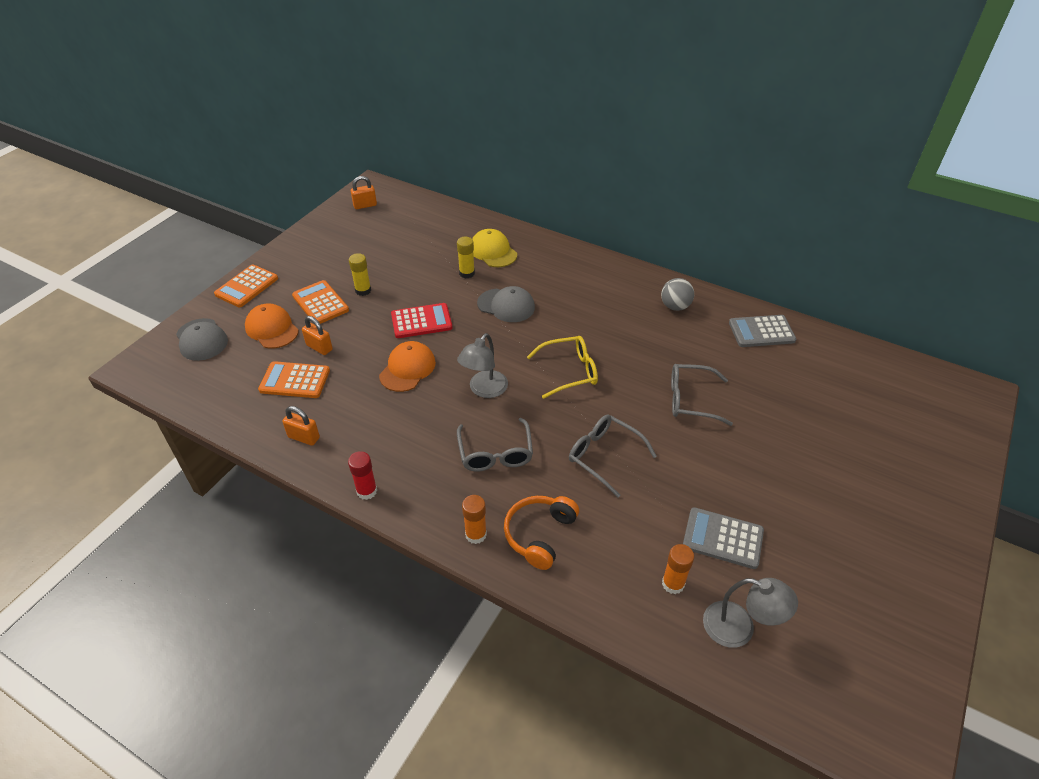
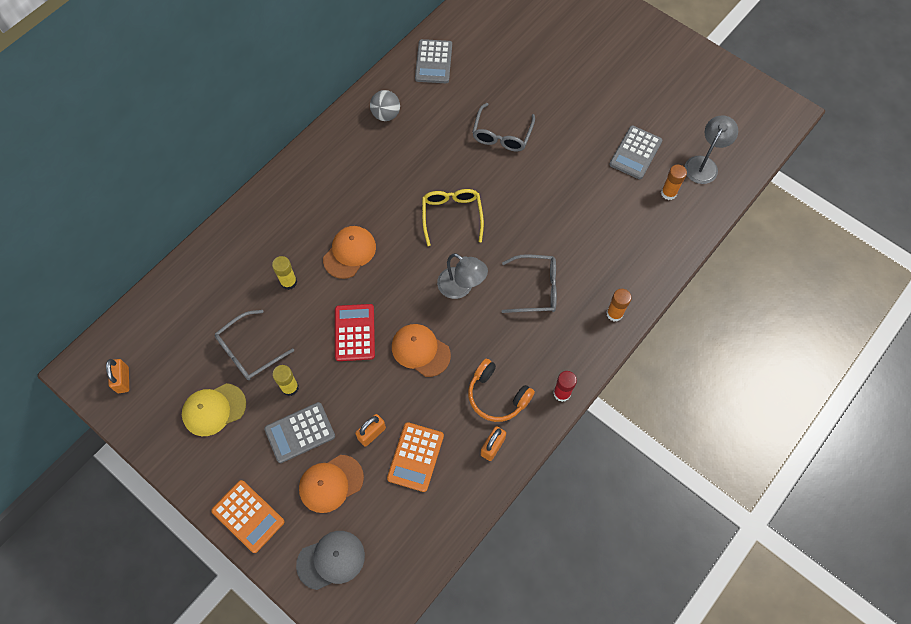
camera: 80 degrees left, 20 degrees up
(320, 303) = (300, 432): orange calculator -> grey calculator
(493, 251) = (258, 252): yellow cap -> yellow cap (214, 409)
(506, 305) = (349, 253): grey cap -> orange cap
(539, 534) = (619, 269): orange headphones -> orange headphones (497, 396)
(604, 456) = (551, 210): grey glasses -> grey glasses (249, 351)

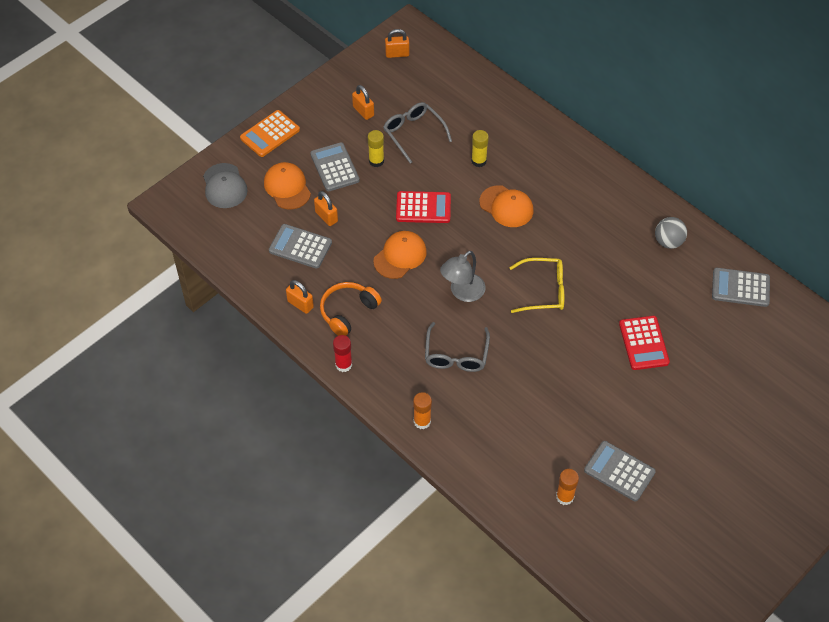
camera: 95 degrees right, 10 degrees down
(214, 409) = (363, 111): yellow cap -> orange padlock
(415, 457) = (300, 247): orange calculator -> grey calculator
(502, 135) = (643, 343): grey glasses -> red calculator
(704, 164) = (603, 541): grey lamp -> none

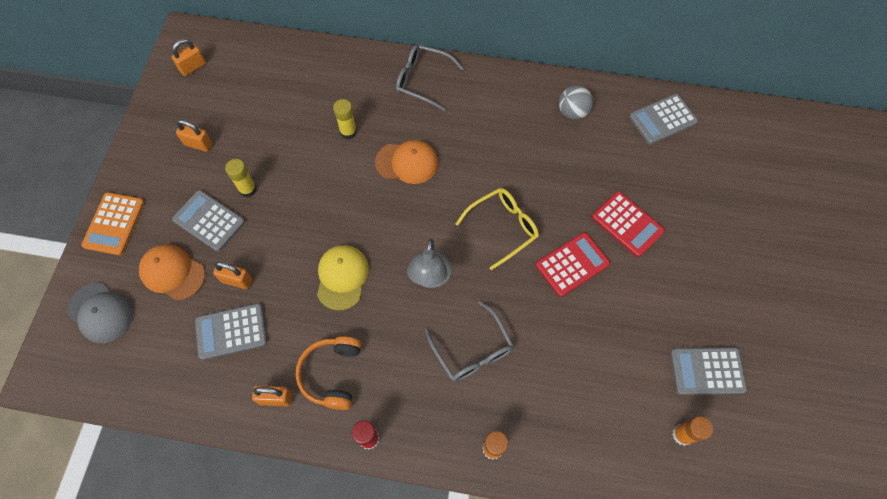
camera: 35 degrees left, 10 degrees up
(400, 256) = (342, 277): orange cap -> yellow cap
(413, 133) = (265, 139): grey glasses -> grey glasses (423, 80)
(423, 208) = (329, 211): red calculator -> red calculator (572, 264)

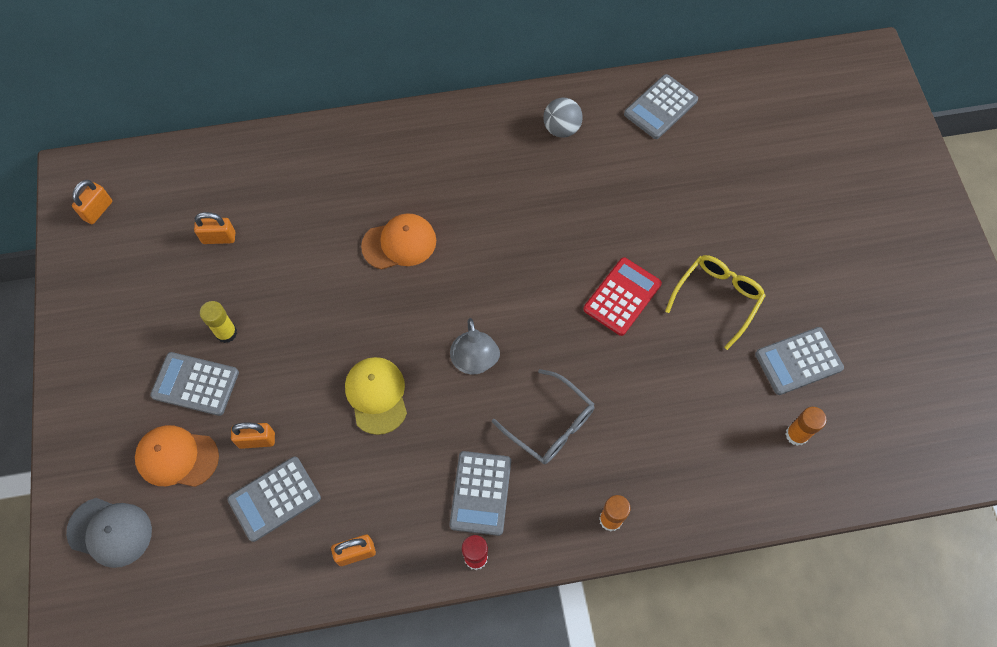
camera: 20 degrees left, 0 degrees up
(114, 224) = (81, 425): orange calculator -> none
(198, 144) = (144, 299): orange padlock -> orange padlock (219, 238)
(332, 374) = (407, 504): orange headphones -> none
(348, 132) = (317, 229): yellow glue stick -> none
(393, 386) = (480, 493): none -> grey calculator
(423, 80) = (380, 143): grey glasses -> none
(503, 227) = (533, 281): yellow glasses -> yellow glasses (717, 298)
(627, 224) = (664, 234): red calculator -> none

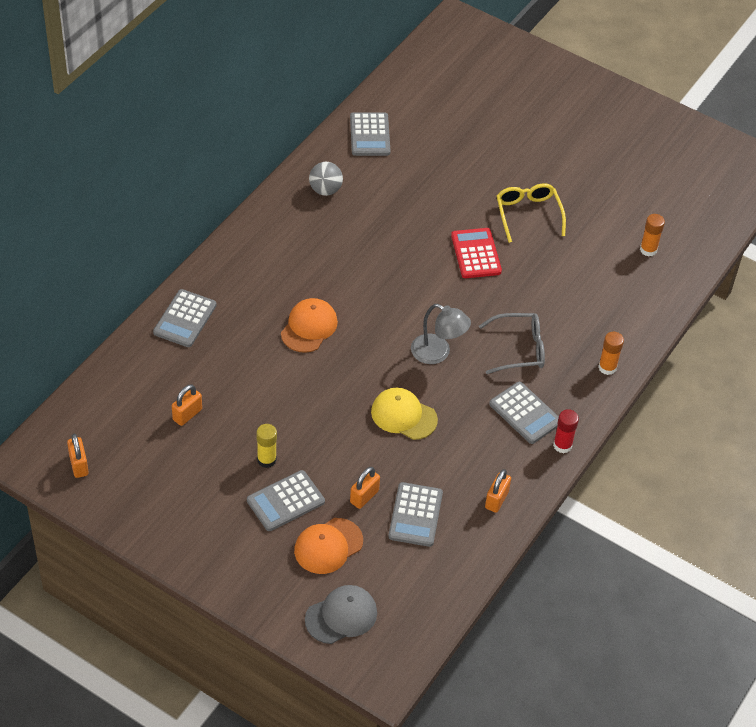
camera: 50 degrees left, 15 degrees down
(798, 361) = (607, 213): grey calculator -> grey calculator (185, 319)

